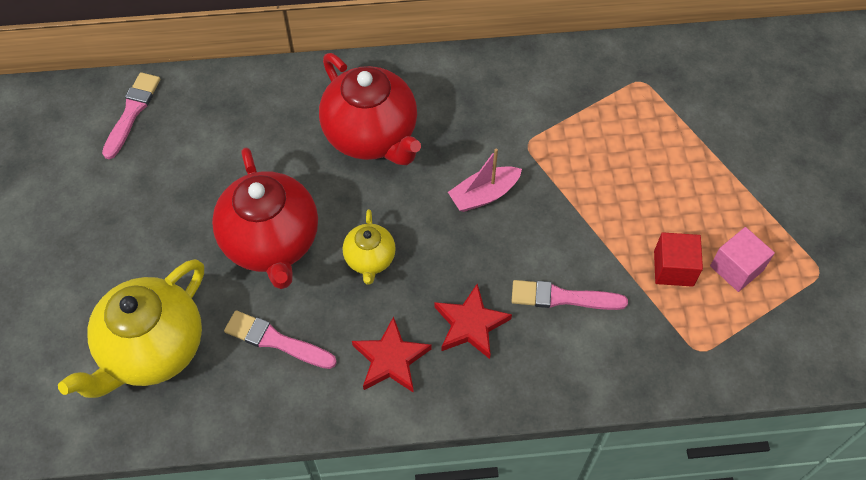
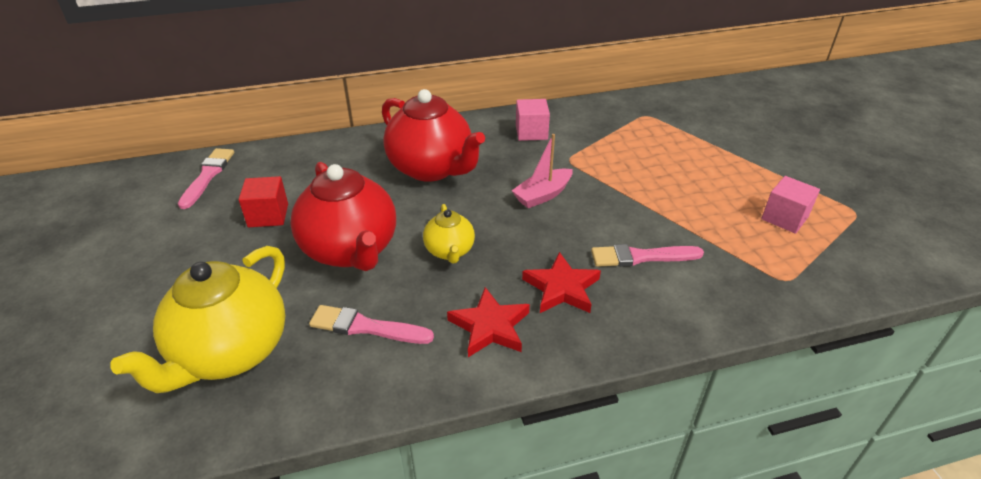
camera: 10 degrees left, 20 degrees down
(496, 91) = (531, 132): none -> pink cube
(673, 268) = (730, 224): red cube -> red cube (268, 215)

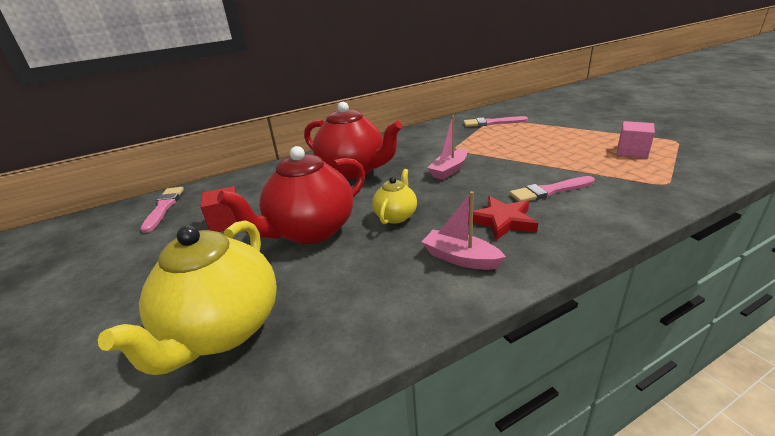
camera: 10 degrees left, 10 degrees down
(351, 250) = (310, 231): red teapot -> red teapot turned 90 degrees clockwise
(366, 327) = (349, 281): pink brush -> pink brush (492, 123)
(450, 251) = (396, 216): yellow teapot -> yellow teapot turned 135 degrees counterclockwise
(490, 326) = (460, 258): red star -> pink boat
(531, 132) = (418, 140): pink cube -> none

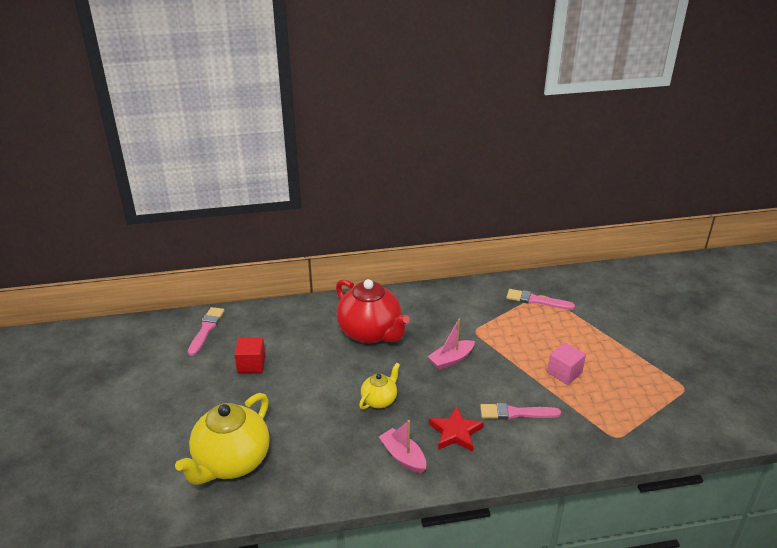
camera: 15 degrees right, 5 degrees up
(310, 231) = (310, 395): red teapot -> none
(632, 152) = (629, 389): pink cube -> pink cube (564, 372)

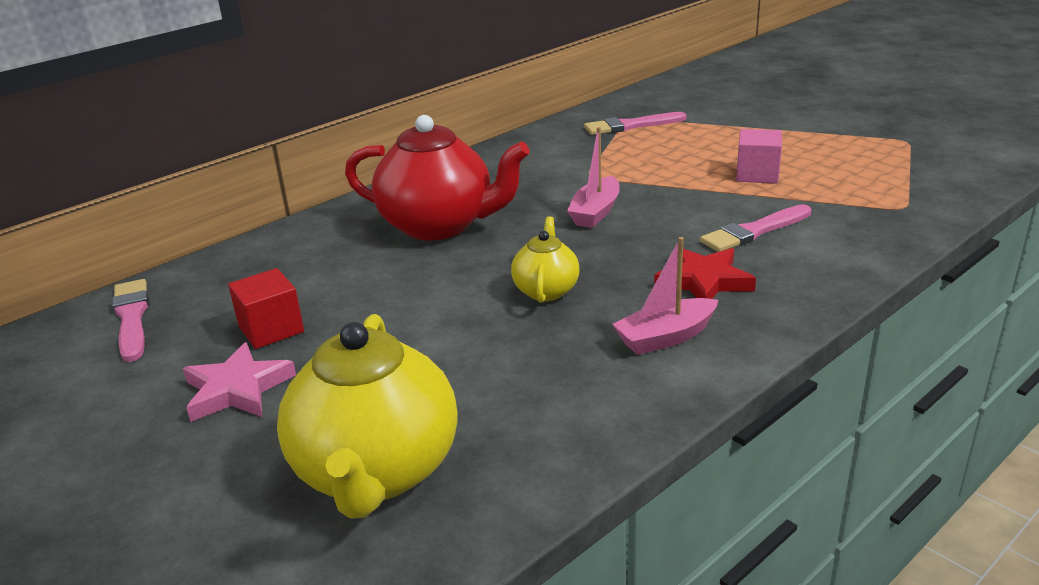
camera: 30 degrees left, 5 degrees down
(215, 392) = (237, 389): none -> pink star
(403, 456) = (665, 337): pink boat -> pink boat turned 45 degrees counterclockwise

